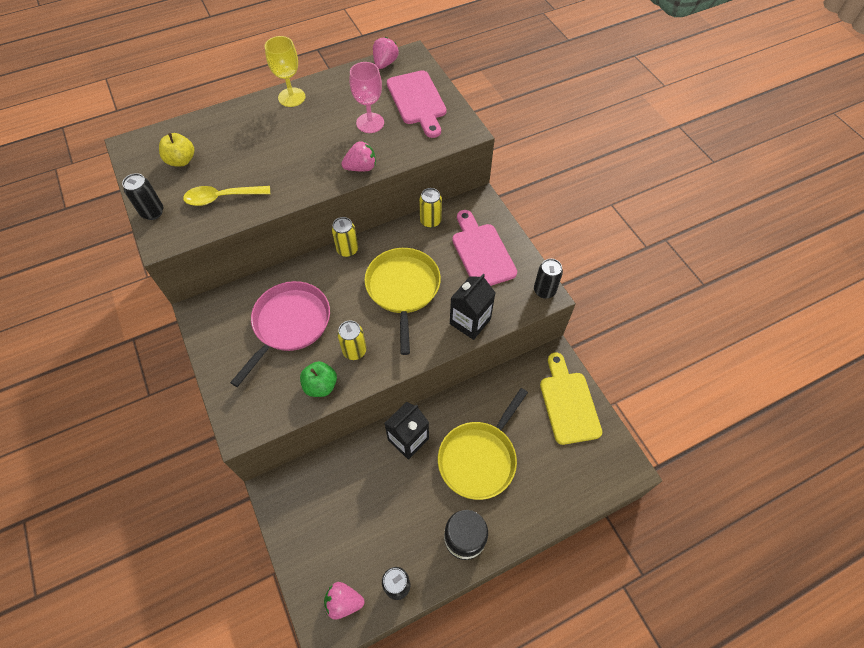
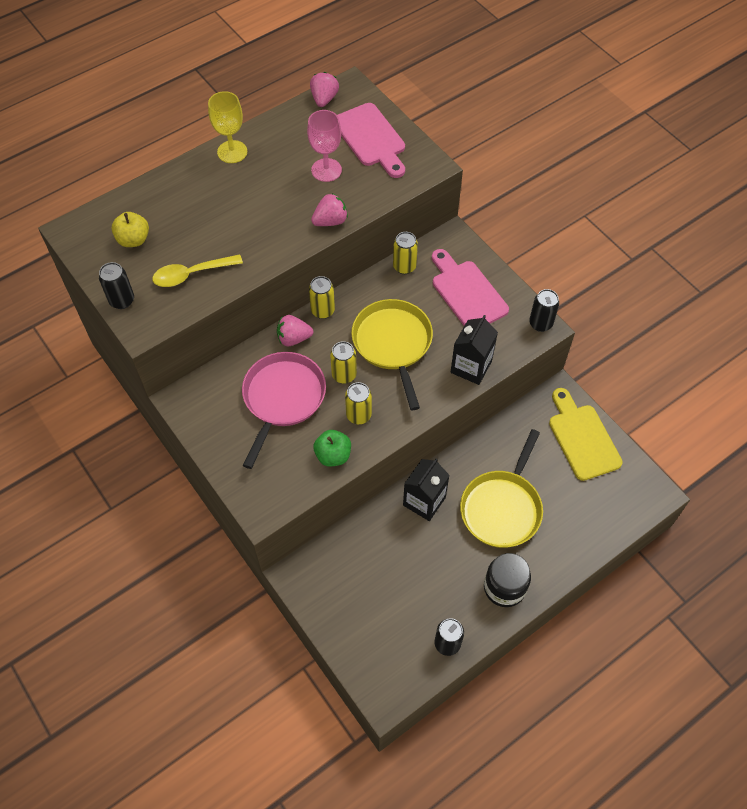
camera: 10 degrees left, 0 degrees up
(344, 602) = (397, 667): pink strawberry -> pink strawberry (294, 338)
(351, 311) = (344, 375): none -> yellow can

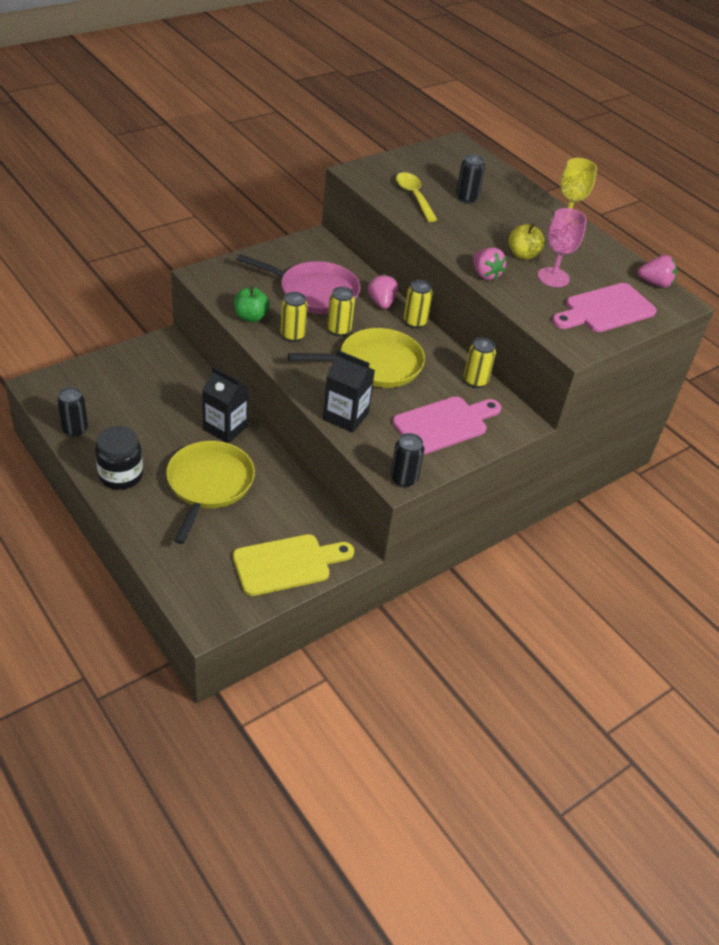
camera: 85 degrees right, 15 degrees down
(122, 300) = (384, 164): black can -> black can (466, 198)
(133, 240) = (450, 171): yellow apple -> yellow apple (523, 255)
(502, 508) = (209, 484): yellow pan -> yellow pan turned 75 degrees clockwise

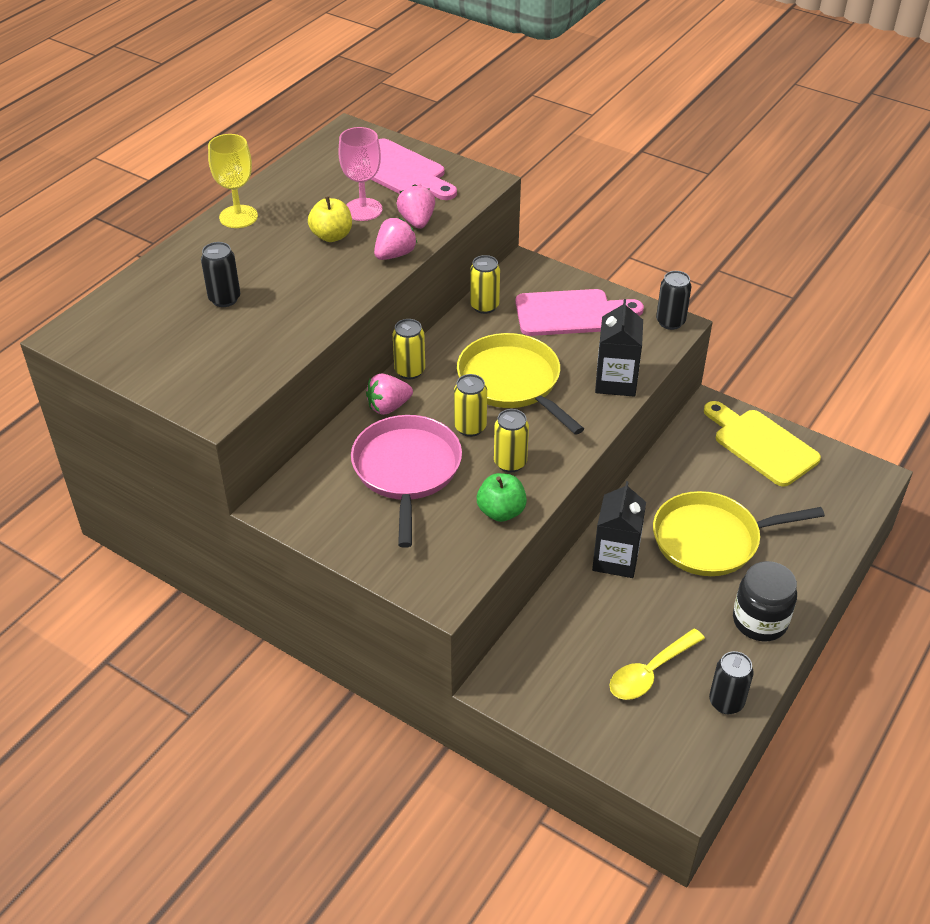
camera: 105 degrees left, 0 degrees up
(414, 197) = (250, 342): yellow spoon -> yellow spoon (650, 672)
(444, 424) = (570, 313): pink cutting board -> pink cutting board turned 135 degrees clockwise
(655, 283) = (324, 147): pink strawberry -> pink strawberry (417, 221)

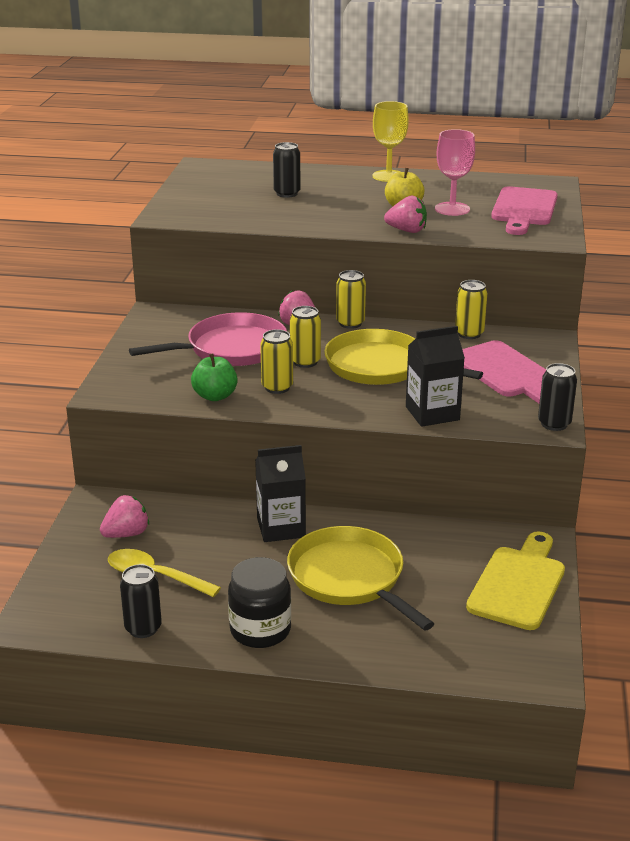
camera: 65 degrees right, 15 degrees down
(417, 221) = (462, 229): pink strawberry -> pink strawberry (126, 534)
(512, 382) = (380, 366): yellow pan -> yellow pan turned 90 degrees counterclockwise

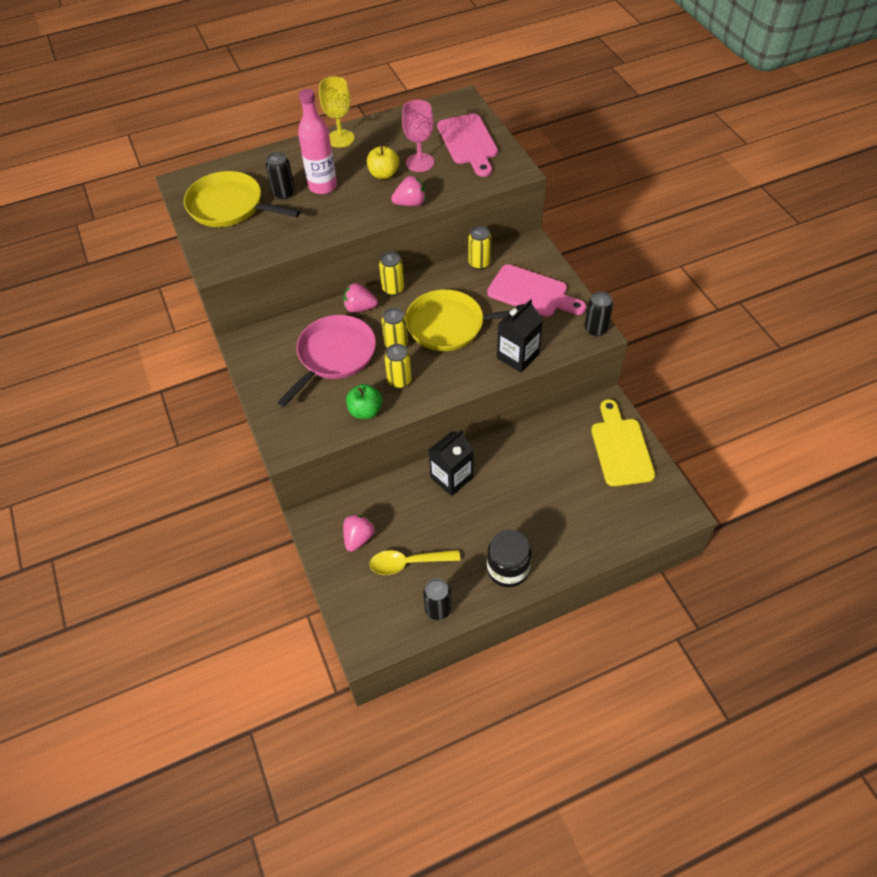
camera: 30 degrees left, 25 degrees up
(330, 199) = (322, 186): none -> pink bottle
(349, 578) = (525, 497): yellow pan -> yellow pan (229, 206)

